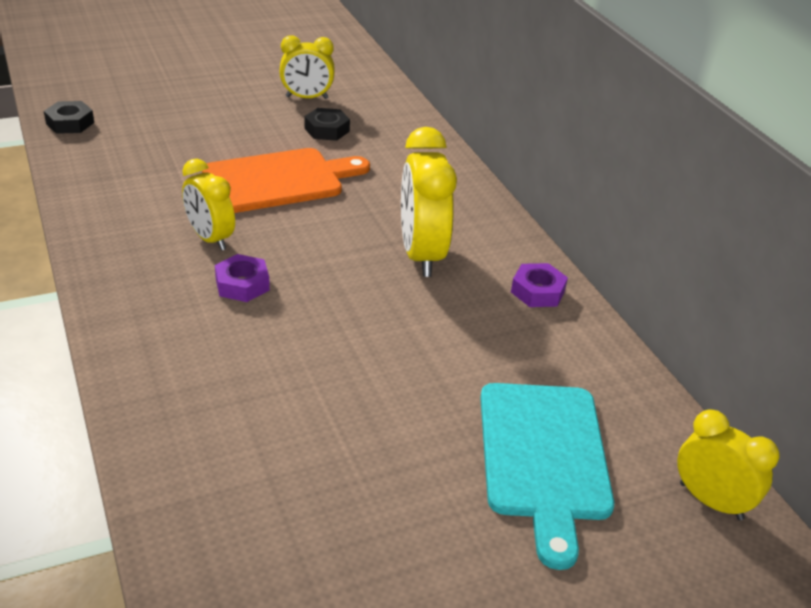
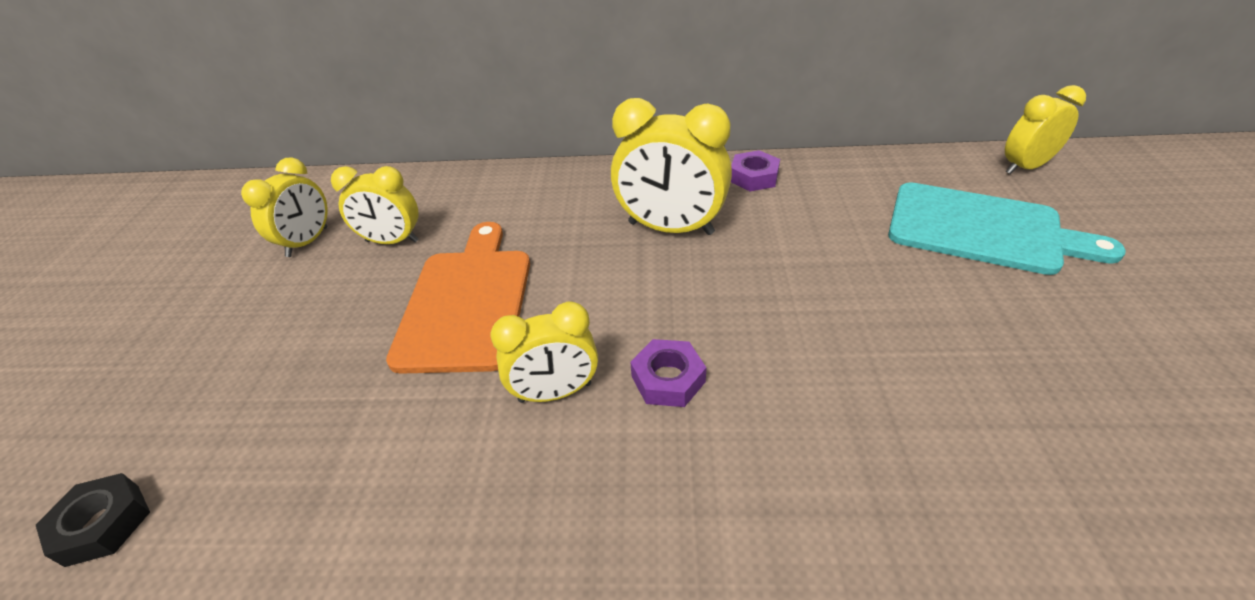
camera: 60 degrees left, 5 degrees up
(327, 130) = (392, 241): black nut -> yellow clock

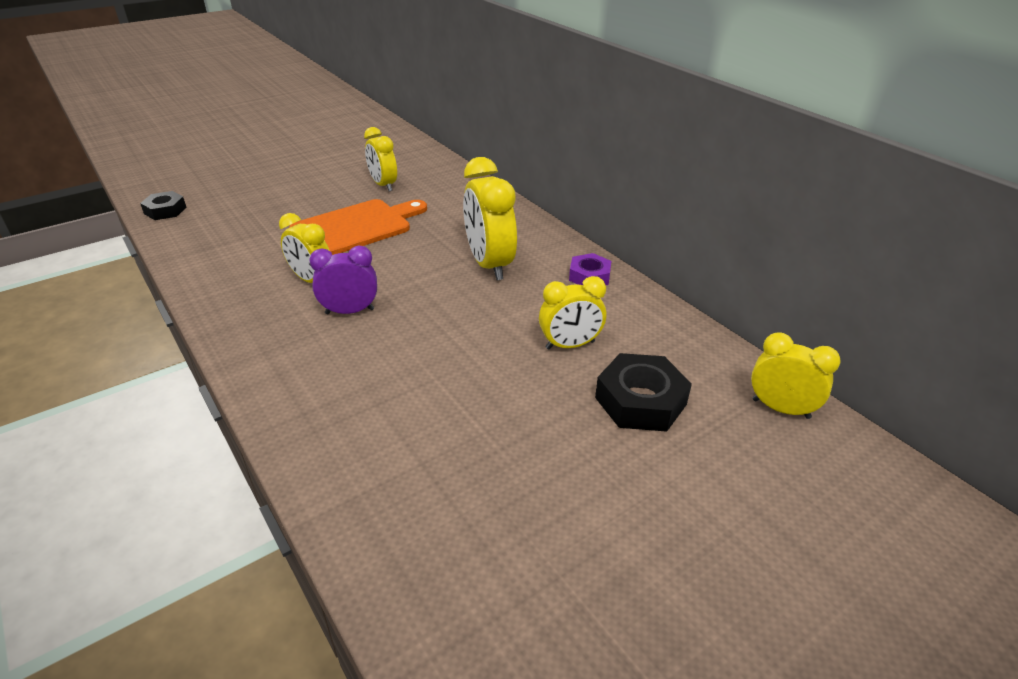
camera: 50 degrees right, 5 degrees down
(308, 242) = (360, 164): yellow clock -> yellow clock (570, 345)
(668, 379) = (350, 311): purple nut -> purple clock
(982, 229) = (640, 401): turquoise cutting board -> black nut

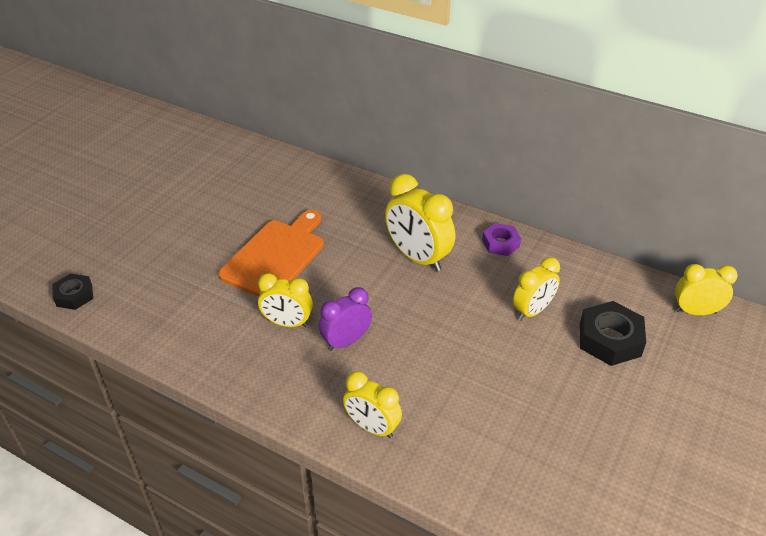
camera: 25 degrees left, 5 degrees up
(383, 185) = (258, 201): yellow clock -> yellow clock (372, 427)

